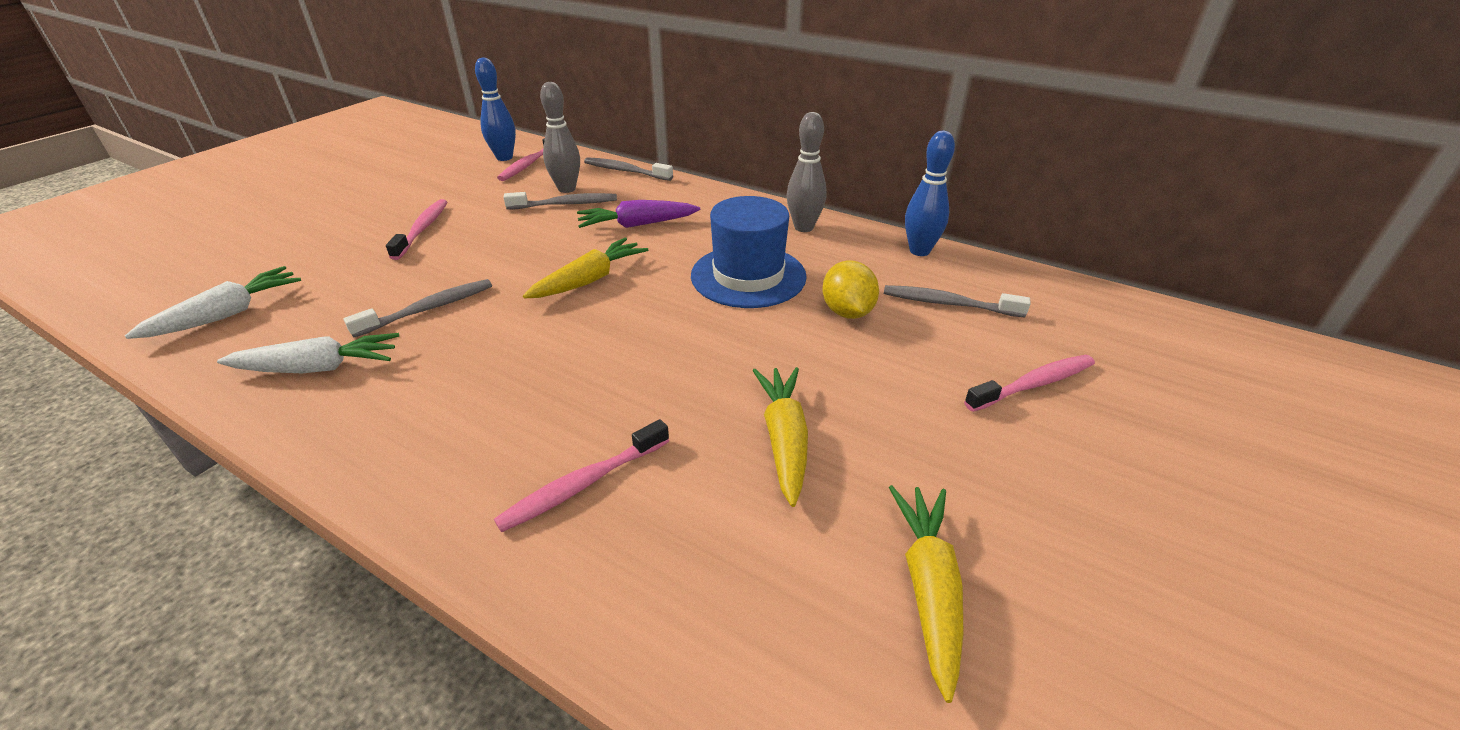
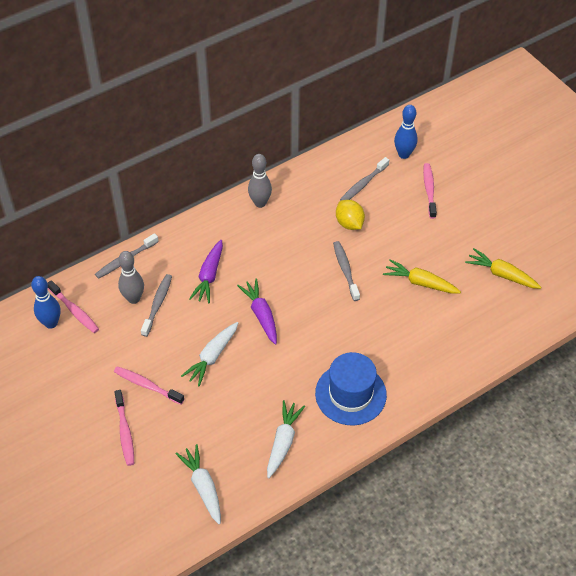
camera: 65 degrees left, 15 degrees up
(429, 309) = (251, 391): grey toothbrush -> grey toothbrush (345, 270)
(488, 261) = (212, 357): none -> white carrot
(582, 484) = (414, 353): pink toothbrush -> pink toothbrush (125, 432)
(589, 280) = (261, 315): yellow carrot -> purple carrot
(748, 276) = (296, 247): blue hat -> blue hat (350, 394)
(847, 312) = (349, 223): yellow lemon -> yellow lemon turned 45 degrees clockwise
(919, 251) = (313, 169): blue bowling pin -> blue bowling pin (404, 154)

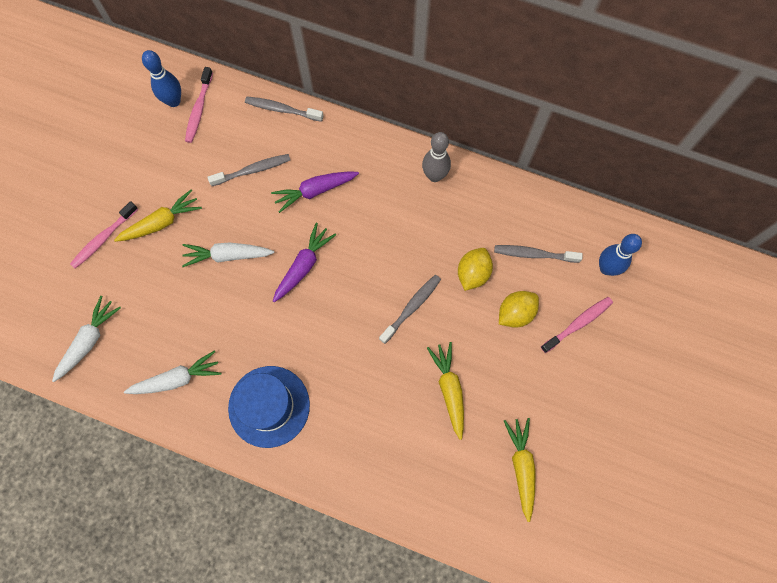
camera: 55 degrees right, 20 degrees up
(133, 298) = (245, 146): grey bowling pin -> none
(147, 385) = (161, 222): pink toothbrush -> yellow carrot
(396, 217) = (515, 313): none -> yellow lemon

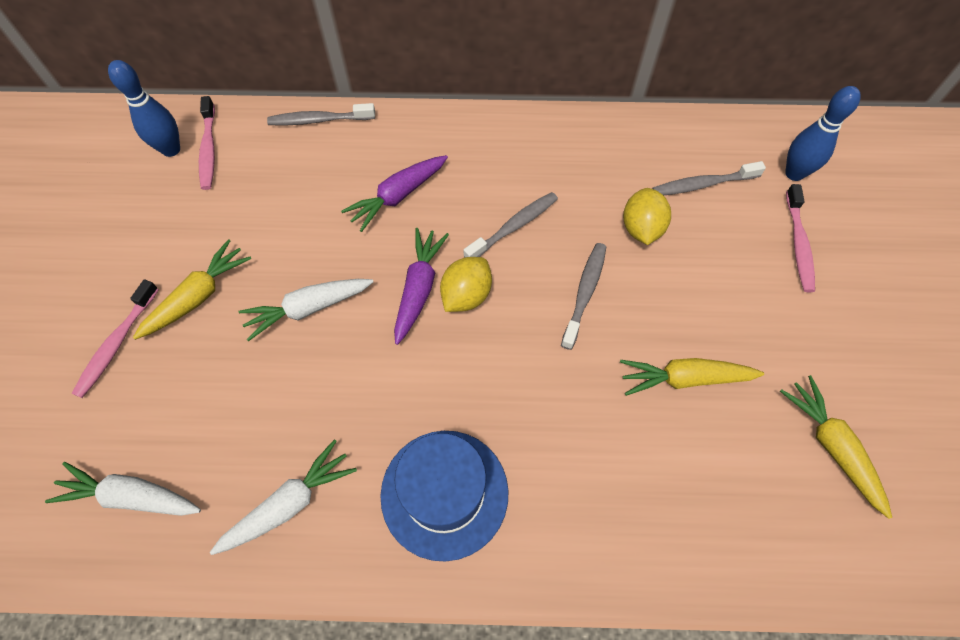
camera: 20 degrees left, 10 degrees down
(89, 341) = (131, 496): white carrot -> white carrot turned 90 degrees counterclockwise
(253, 170) = (306, 197): grey toothbrush -> grey toothbrush (514, 227)
(434, 176) = (540, 137): grey bowling pin -> none
(449, 389) = (684, 379): yellow carrot -> yellow carrot turned 60 degrees counterclockwise
(515, 313) = (717, 257): yellow lemon -> yellow lemon (466, 295)
(578, 323) = (798, 244): pink toothbrush -> pink toothbrush turned 150 degrees clockwise

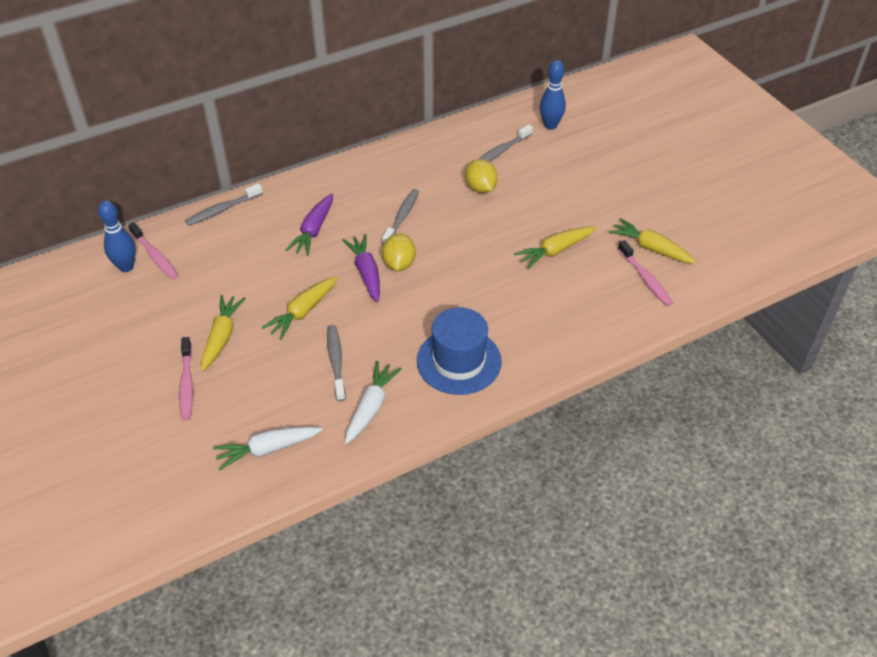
camera: 30 degrees left, 15 degrees down
(308, 309) = (303, 312): white carrot -> yellow carrot
(585, 293) = (470, 233): grey toothbrush -> grey toothbrush (336, 361)
(798, 244) = (575, 161): pink toothbrush -> pink toothbrush (645, 279)

